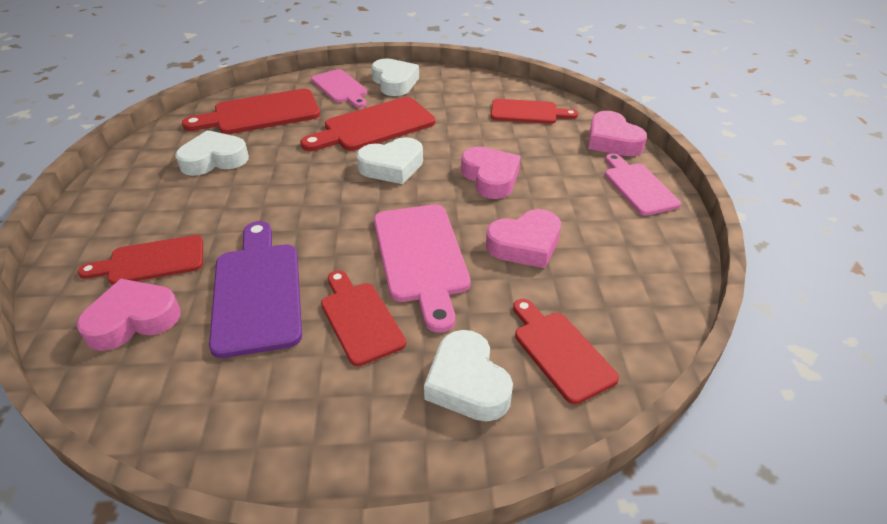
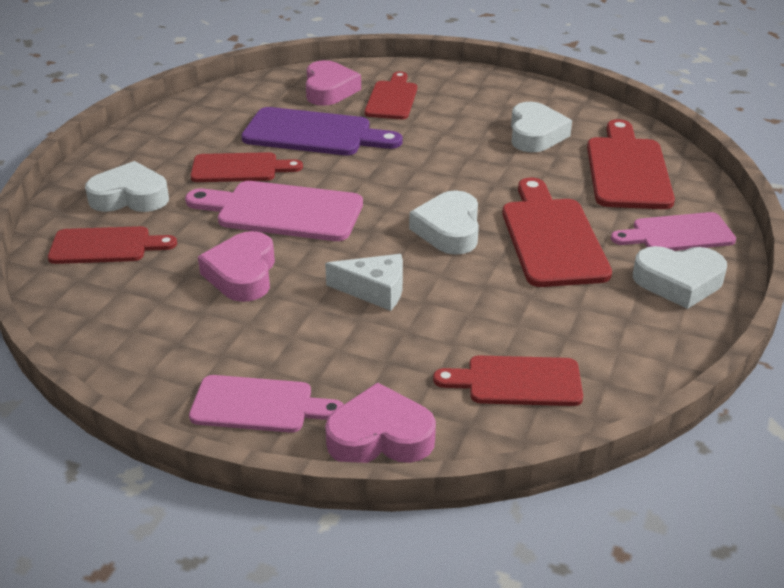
camera: 115 degrees right, 5 degrees down
(490, 178) = (375, 290): pink heart -> white cheese
(528, 112) = (517, 381): red cutting board -> red cutting board turned 60 degrees clockwise

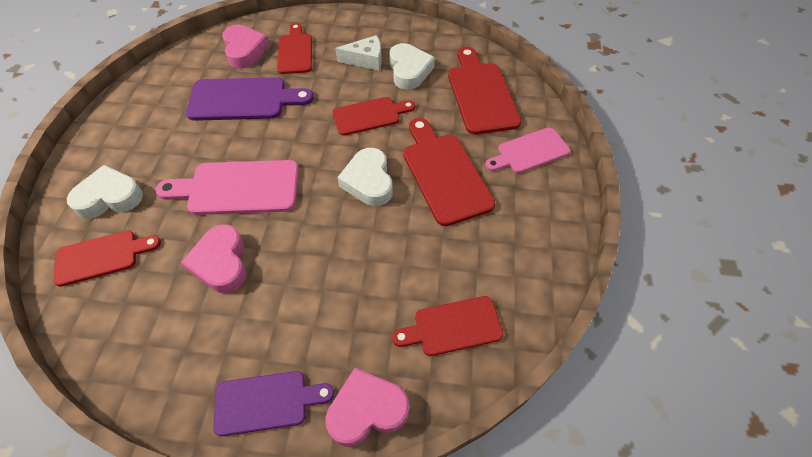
camera: 15 degrees left, 20 degrees up
(240, 168) = (193, 148): red cutting board -> red cutting board (370, 115)
(259, 405) = (267, 402): pink cutting board -> purple cutting board
(375, 290) = (328, 257): white cheese -> white cheese (366, 60)
(678, 282) = (541, 199): white heart -> none

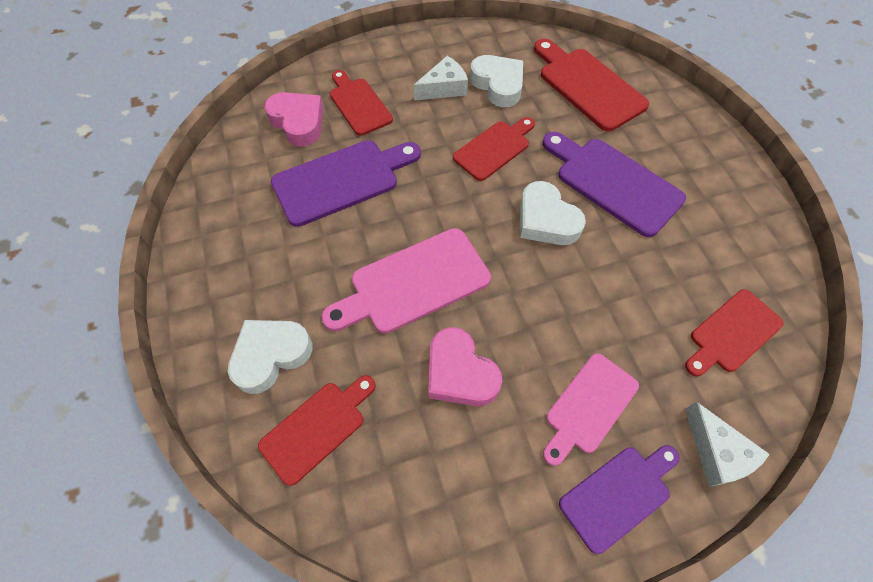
camera: 25 degrees left, 5 degrees up
(367, 410) = (717, 452): pink heart -> white cheese
(444, 174) = (613, 182): red cutting board -> purple cutting board
(529, 152) = (674, 129): pink cutting board -> pink cutting board (588, 406)

